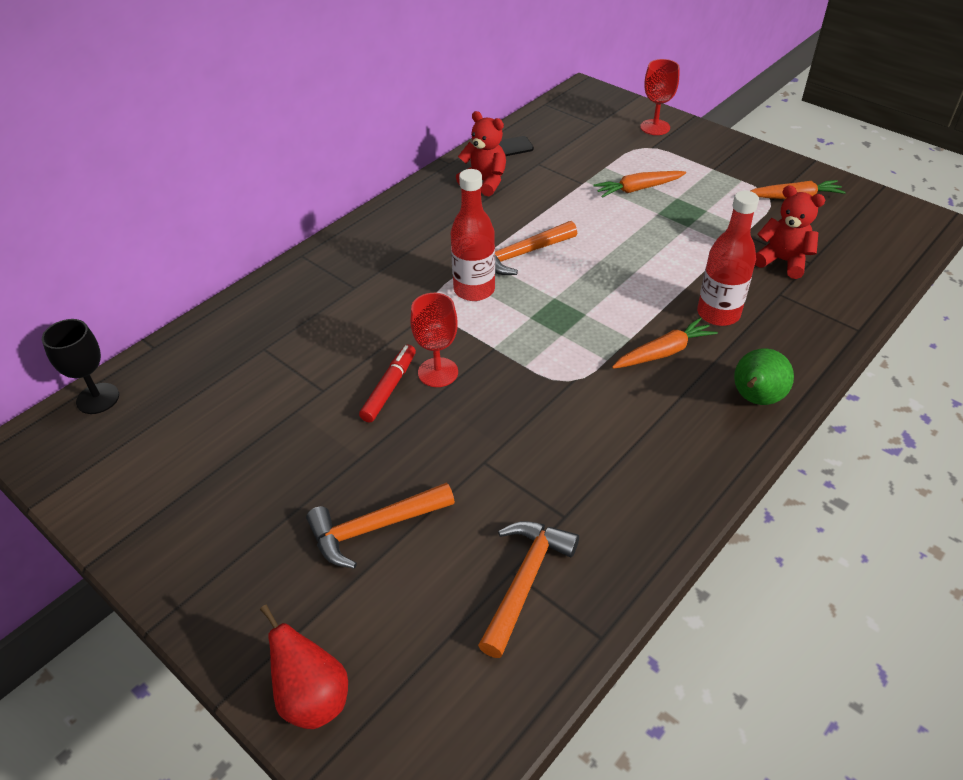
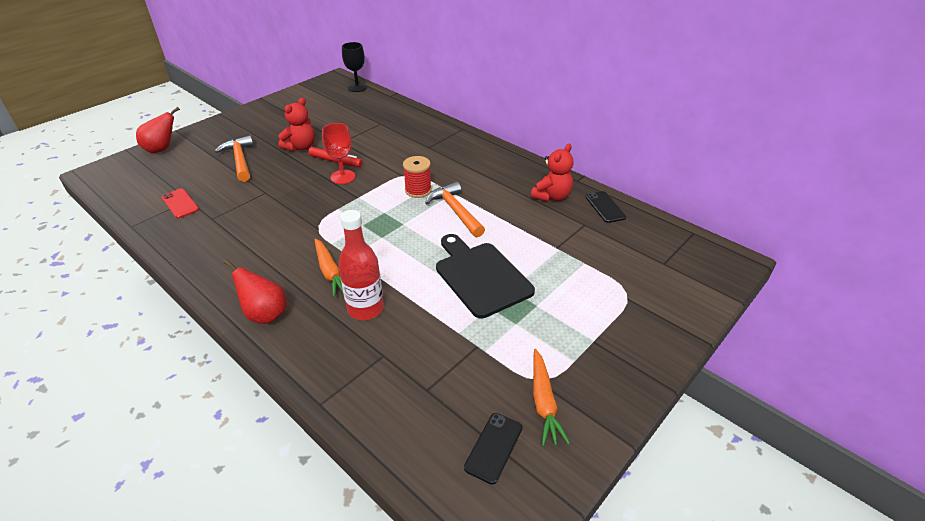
camera: 90 degrees right, 5 degrees down
(474, 290) = (418, 190): red bottle -> red spool
(525, 581) = (180, 203): orange hammer -> red phone
(638, 189) = (550, 281): orange carrot -> none
(642, 233) = (481, 276): none -> black cutting board
(655, 127) = (670, 305): red goblet -> none
(755, 399) = (265, 314): green pear -> red pear
(782, 261) = (431, 367): red teddy bear -> red teddy bear (301, 147)
(852, 223) = (493, 447): none -> black phone

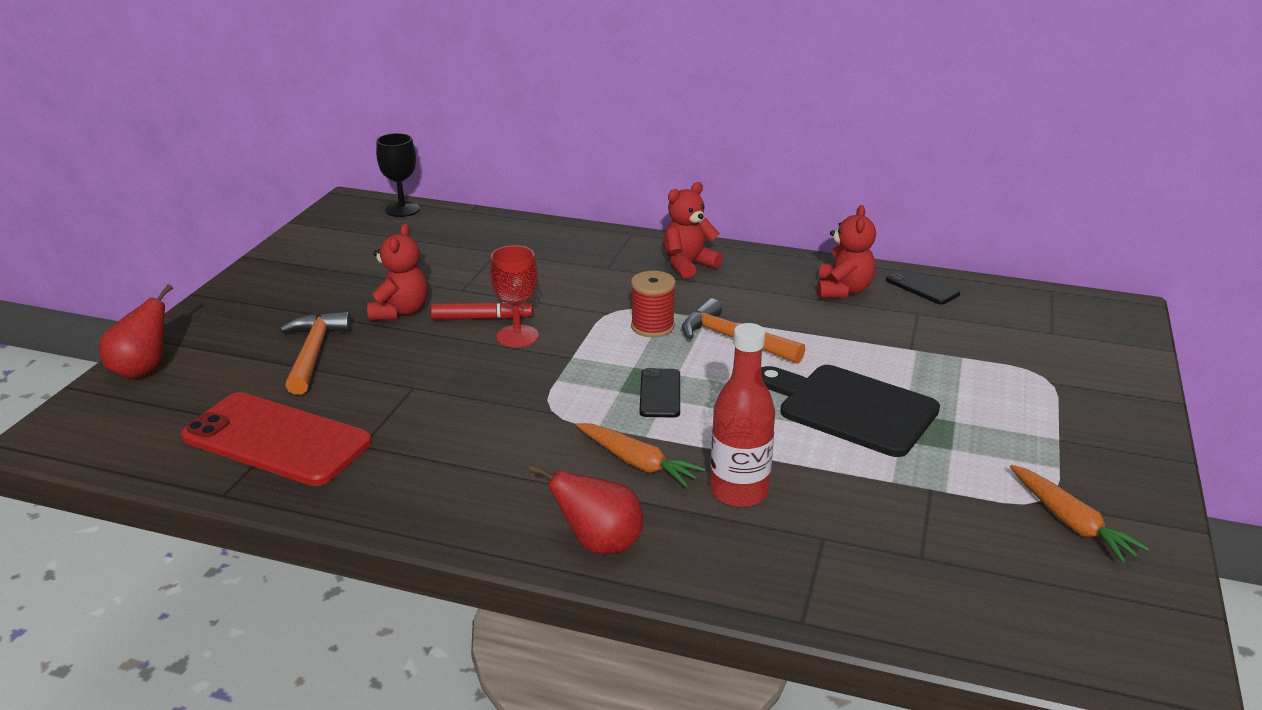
camera: 25 degrees left, 10 degrees down
(180, 203) = (276, 440): red phone -> red phone, size x2.08
(240, 160) = (314, 353): orange hammer -> orange hammer turned 45 degrees clockwise
(475, 156) = (688, 265): none -> red teddy bear
(493, 447) = (1065, 589): black phone -> black phone (660, 393)

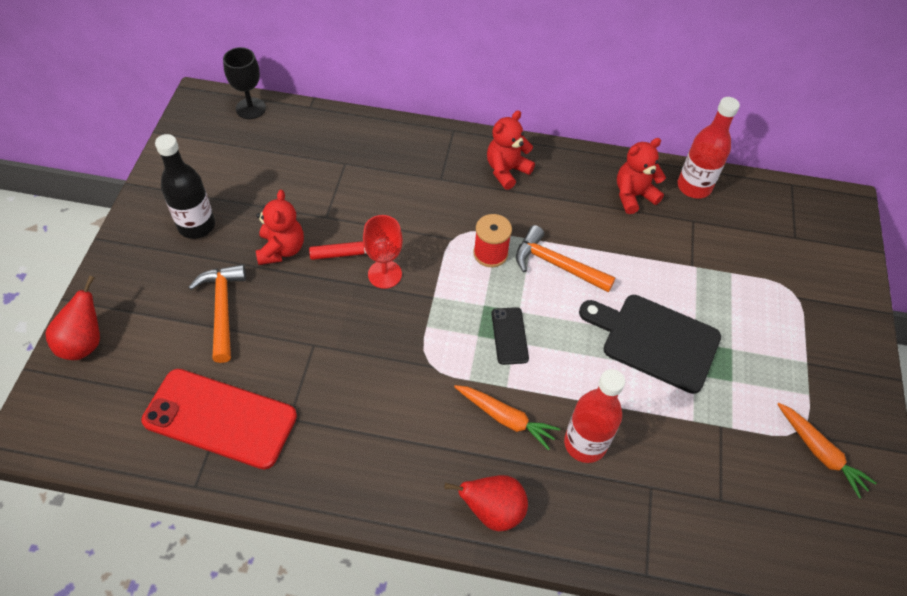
camera: 10 degrees left, 25 degrees up
(308, 289) = (196, 226): none -> black bottle
(843, 290) = (633, 195): red teddy bear -> red teddy bear turned 120 degrees counterclockwise
(922, 287) = (694, 187): black phone -> red bottle

